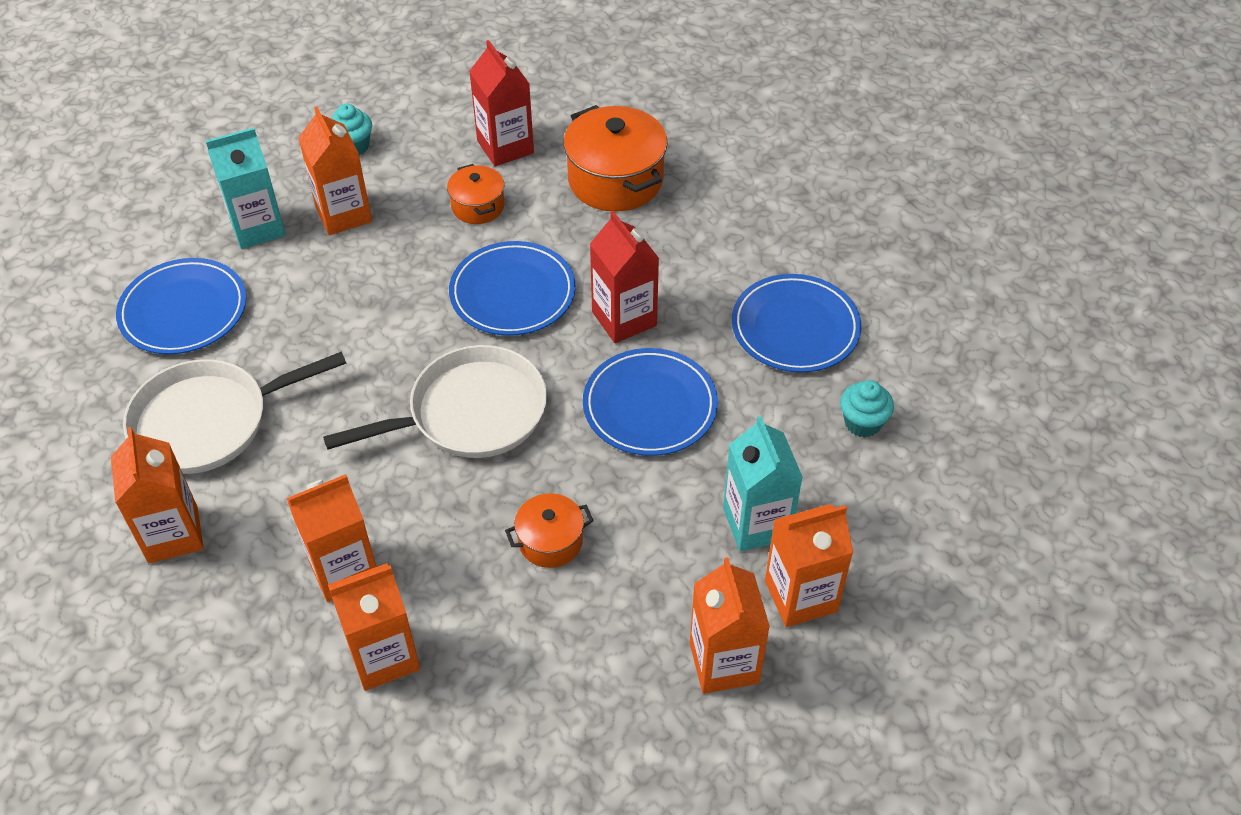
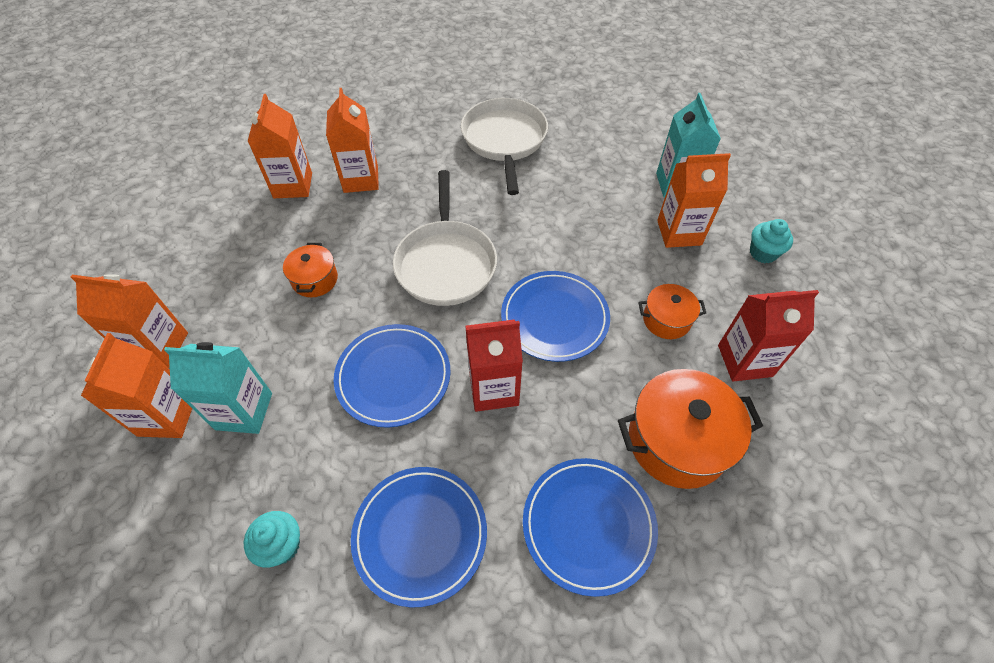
camera: 110 degrees right, 5 degrees up
(173, 534) = (429, 118): orange carton -> none
(183, 310) = (605, 140): blue plate -> blue plate (588, 525)

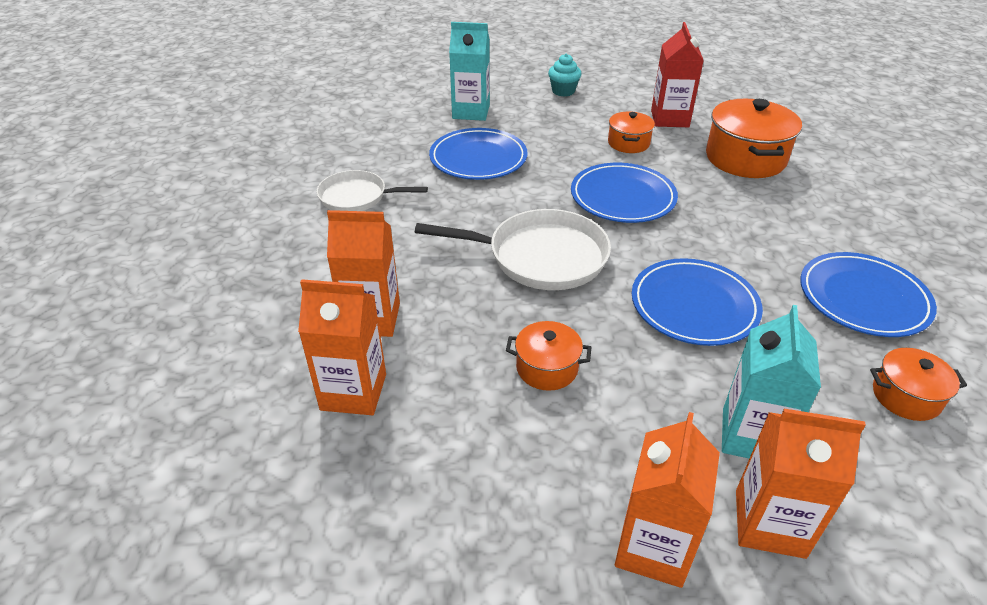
camera: 80 degrees left, 15 degrees down
(282, 545) = (906, 396): turquoise cupcake -> orange pot
(493, 389) = (704, 241): red carton -> none
(504, 140) = (357, 197): white pan -> white pan, size x0.64
(588, 525) = (827, 208): blue plate -> blue plate (478, 158)
(679, 233) = (531, 121): orange carton -> none

